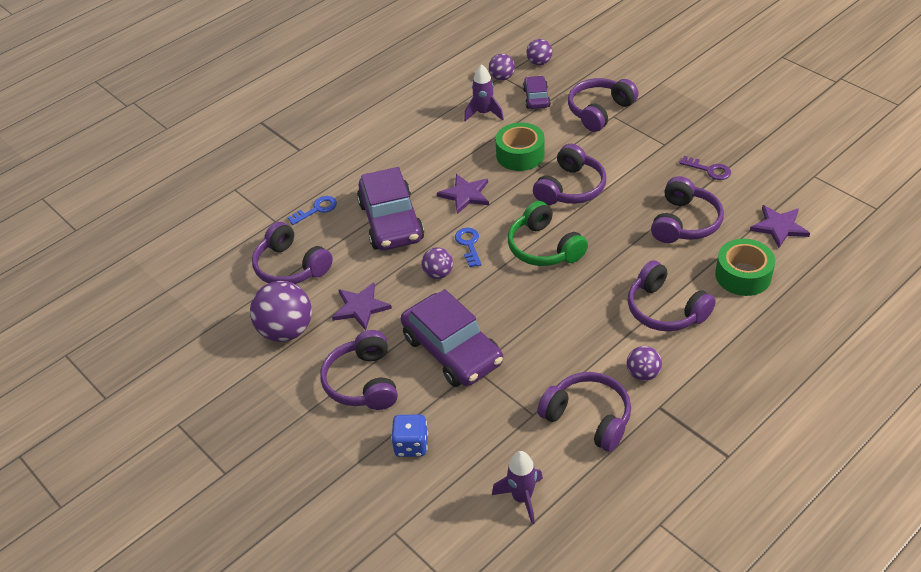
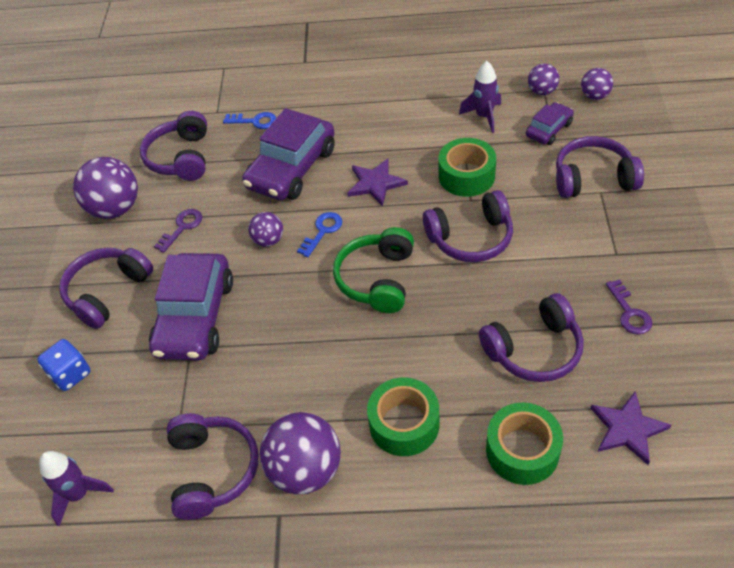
camera: 45 degrees right, 5 degrees up
(360, 307) = (182, 227): purple star -> purple key
(643, 374) = (305, 470): purple ball -> purple ball, size x1.84
(665, 309) = (404, 424): purple headphones -> green tape

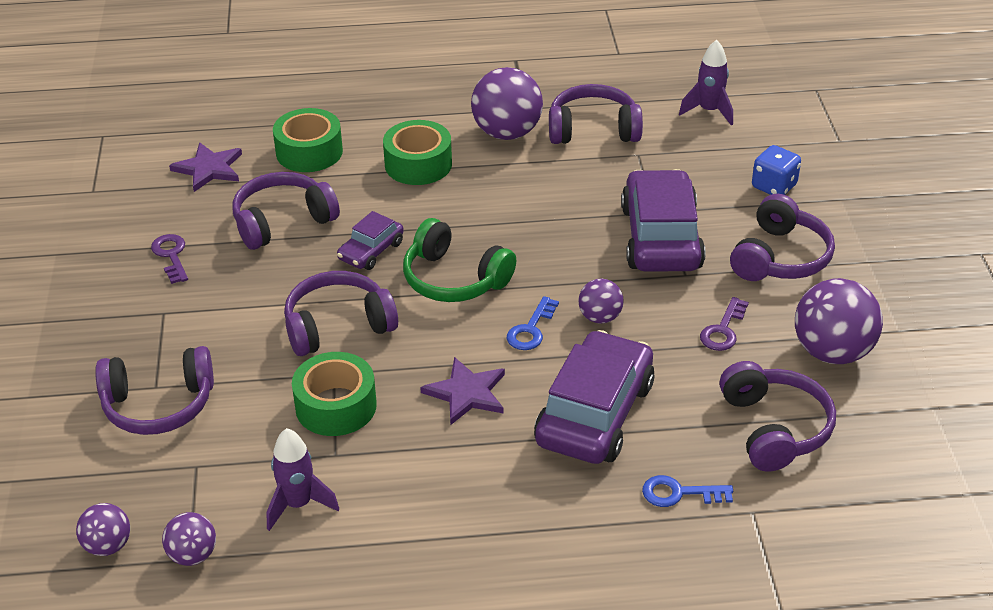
camera: 170 degrees right, 10 degrees down
(212, 470) = (593, 129): purple headphones -> purple headphones turned 105 degrees clockwise
(377, 279) = (454, 279): green headphones -> green headphones turned 120 degrees clockwise
(548, 129) = (200, 482): purple car -> purple car (371, 251)

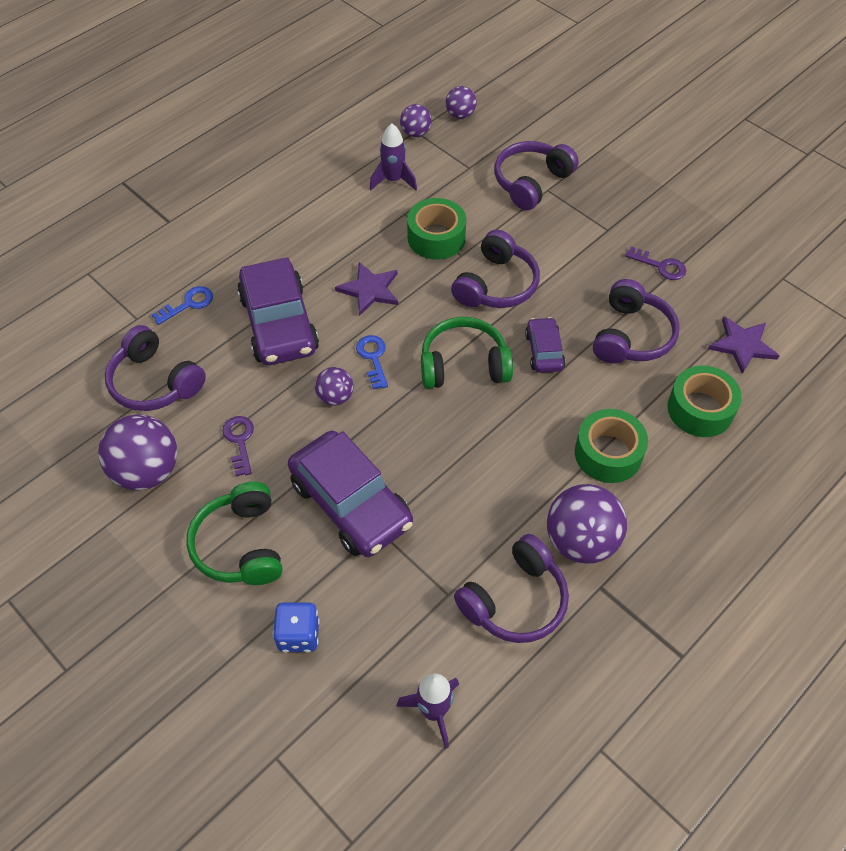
camera: 140 degrees right, 15 degrees up
(780, 257) = (240, 545): purple headphones -> green headphones

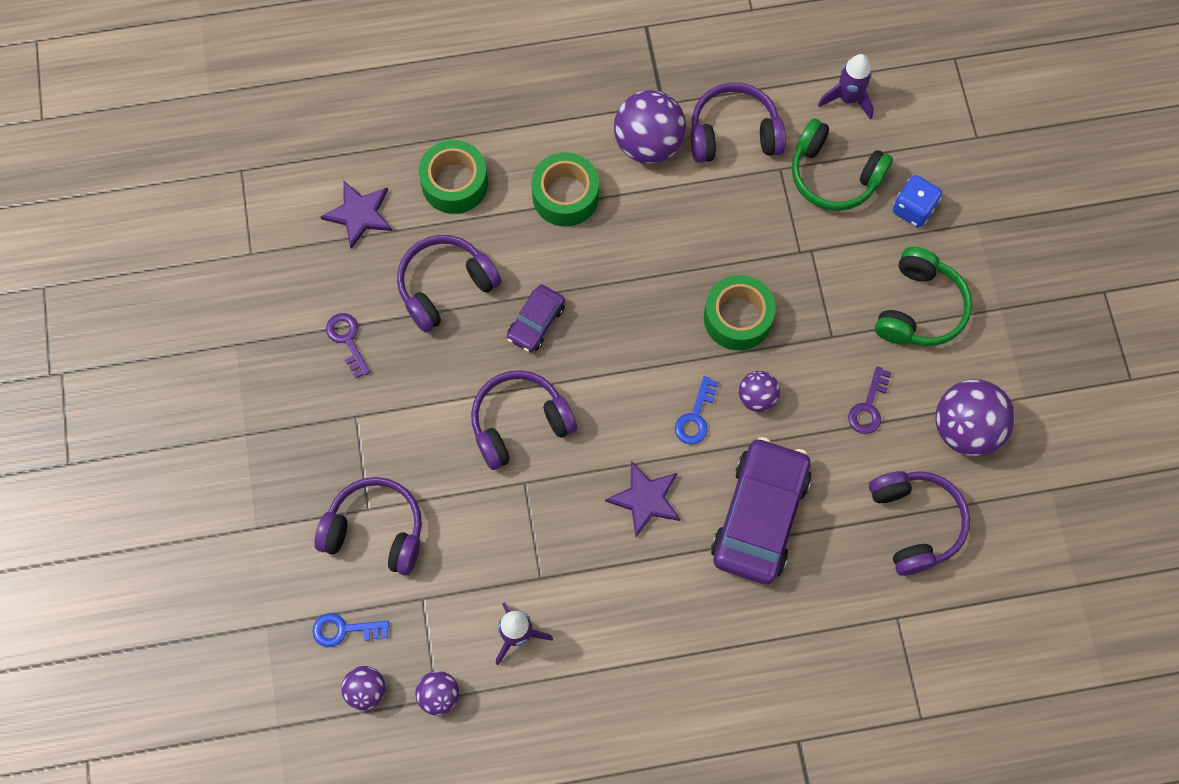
camera: 145 degrees left, 15 degrees up
(188, 304) = (836, 602): blue key -> blue key (344, 630)
(351, 503) = (807, 287): purple car -> none
(436, 238) = (532, 522): green tape -> green tape (737, 318)
(463, 365) = (619, 355): green headphones -> green headphones (834, 175)
(531, 182) = (375, 530): purple headphones -> purple headphones turned 150 degrees counterclockwise

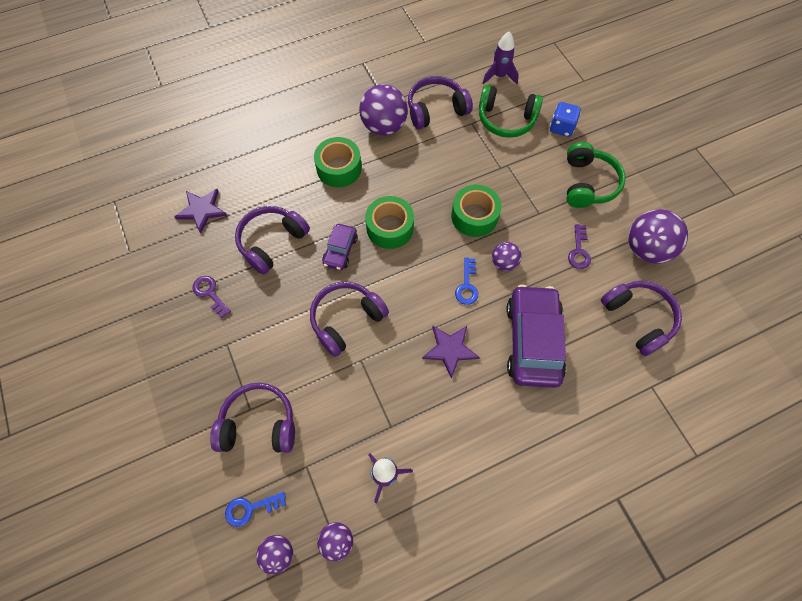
camera: 15 degrees left, 5 degrees down
(454, 183) = (263, 177): green tape -> green tape (390, 228)

